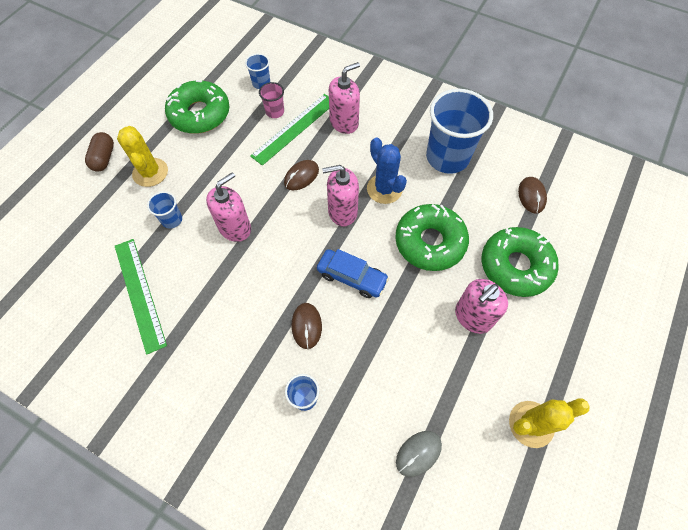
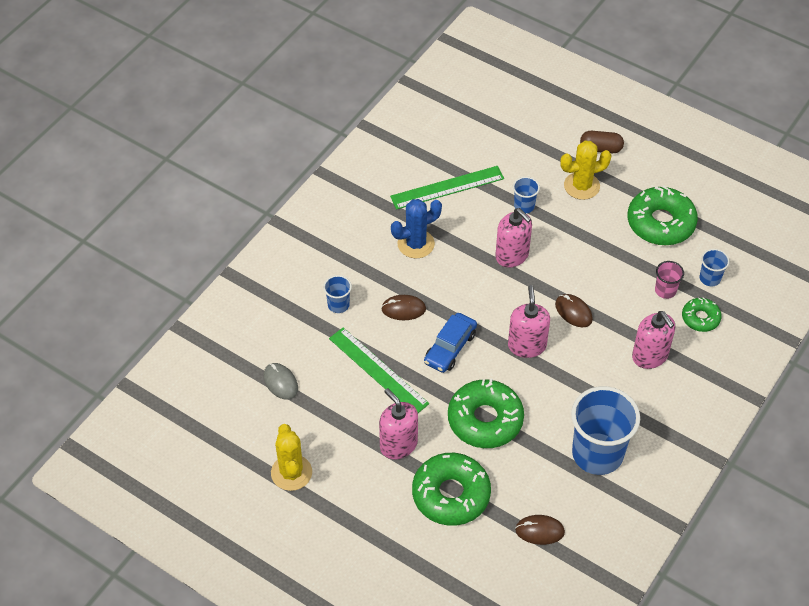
camera: 95 degrees right, 10 degrees down
(294, 128) = (640, 308): green ruler -> green ruler (378, 371)
(302, 90) = (700, 318): none -> green donut
(384, 189) = (554, 386): blue cactus -> blue cactus (416, 244)

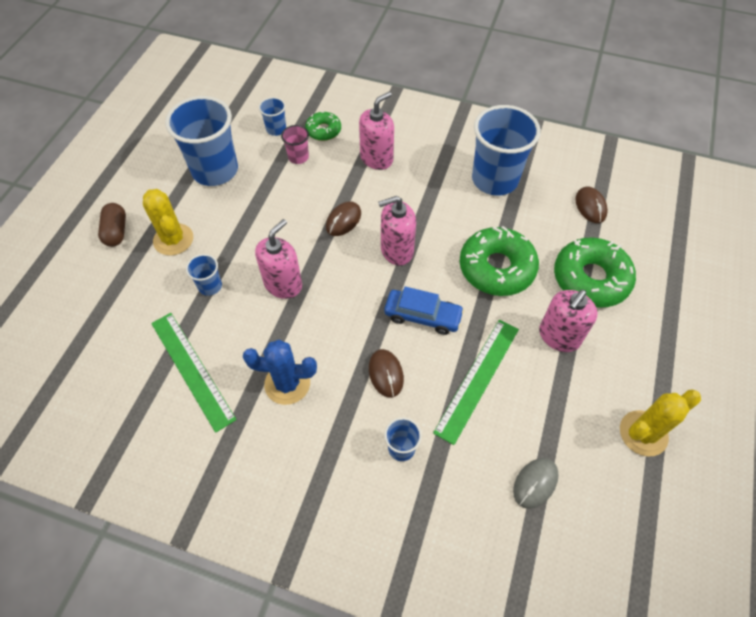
camera: 105 degrees left, 5 degrees up
(416, 244) = (287, 383): blue cactus -> blue cactus turned 45 degrees counterclockwise
(660, 223) = (215, 170): green donut -> blue cup

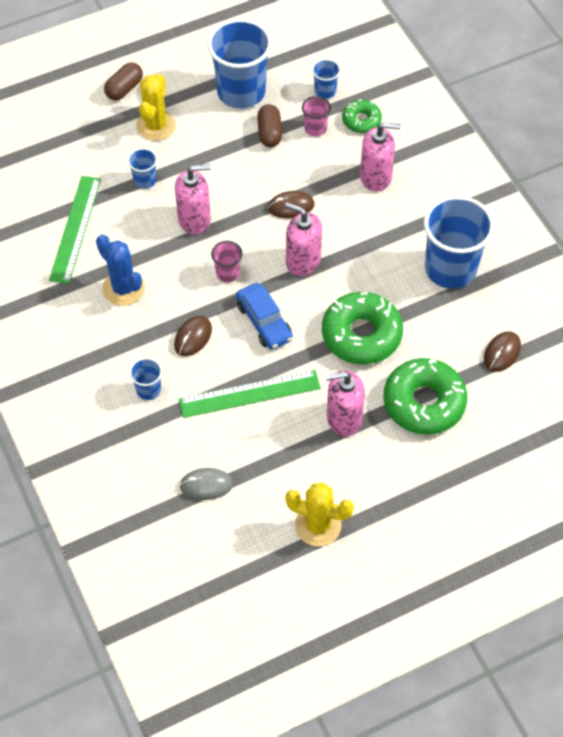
camera: 45 degrees right, 0 degrees up
(269, 183) = (269, 133): none -> brown capsule
(354, 303) = (228, 273): none -> pink cup

